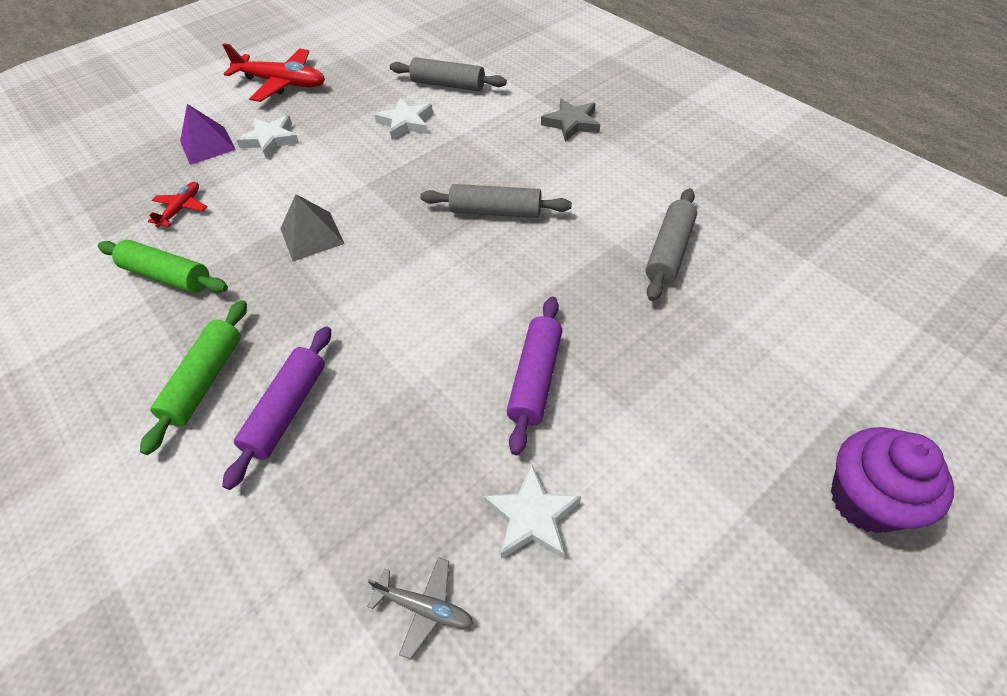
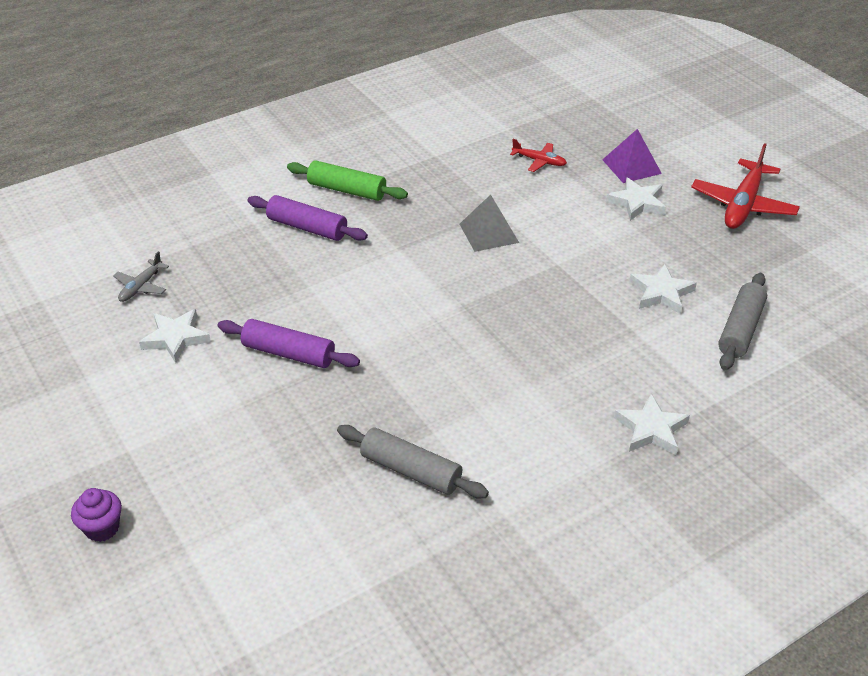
camera: 95 degrees right, 10 degrees down
(167, 276) = (458, 163): green rolling pin -> none
(496, 211) = (499, 349): grey rolling pin -> none
(571, 123) = (651, 429): grey star -> white star
(865, 500) = (102, 528): purple cupcake -> purple cupcake, size x0.60

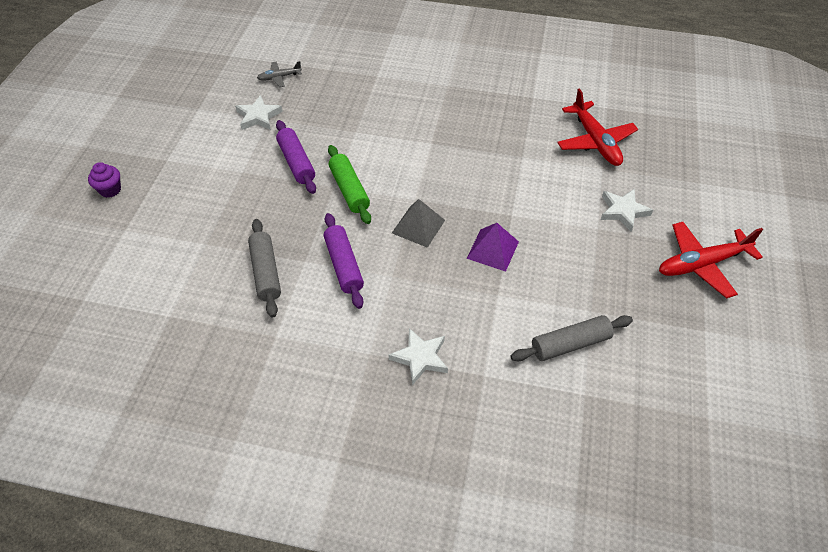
camera: 45 degrees right, 10 degrees up
(307, 227) = (400, 97): purple rolling pin -> purple rolling pin (344, 265)
(347, 190) = (451, 88): green rolling pin -> green rolling pin (349, 190)
(488, 233) = (496, 167): grey pyramid -> grey pyramid (418, 226)
(539, 161) = (595, 141): red plane -> red plane, size x1.92
(631, 166) = (656, 184): purple pyramid -> purple pyramid (492, 249)
(661, 293) = (551, 281): white star -> none

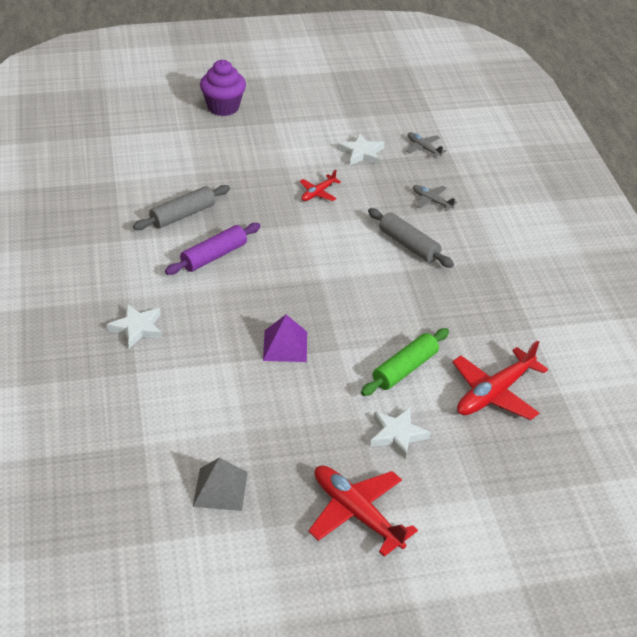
camera: 65 degrees right, 10 degrees down
(110, 190) = (223, 107): purple cupcake -> purple cupcake, size x1.68
(296, 162) = (318, 193): purple rolling pin -> red plane
(349, 190) = (304, 234): green rolling pin -> green rolling pin (405, 369)
(353, 97) = (432, 201): none -> grey plane
(418, 226) = (286, 289): grey pyramid -> grey pyramid (220, 489)
(570, 344) = (197, 424): grey rolling pin -> grey rolling pin (409, 245)

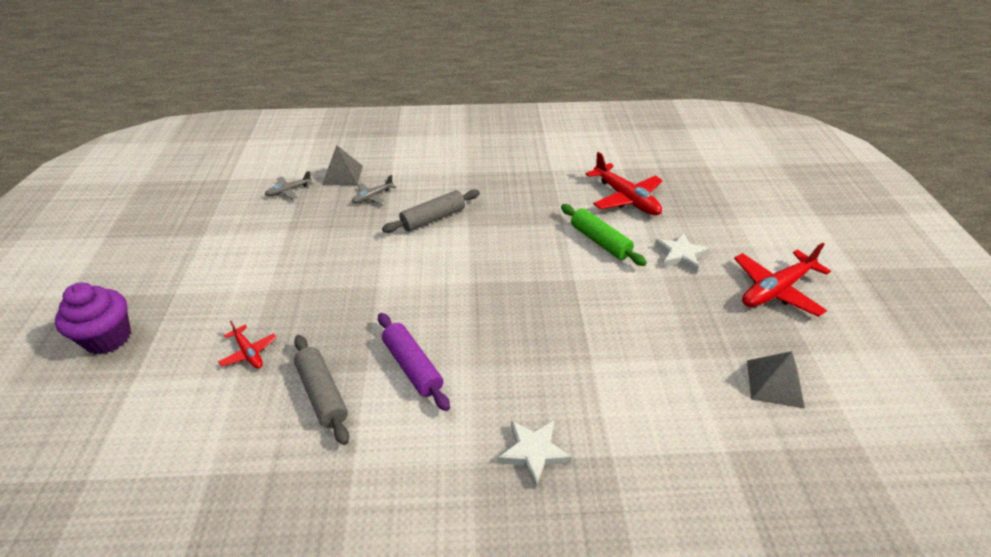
camera: 80 degrees left, 0 degrees up
(285, 346) = (568, 317): purple pyramid -> none
(318, 193) = (328, 269): red plane -> red plane (249, 352)
(361, 153) = (274, 231): white star -> none
(462, 175) = (343, 175): none -> grey pyramid

